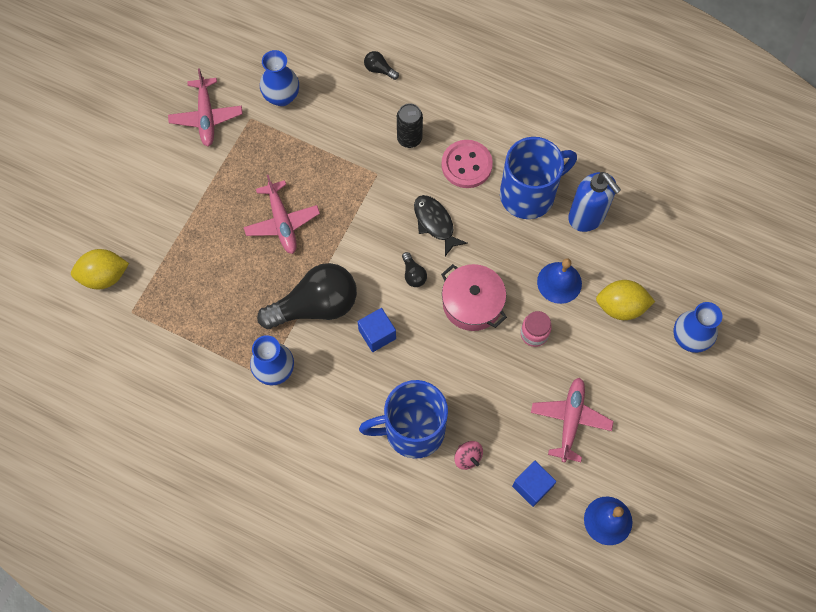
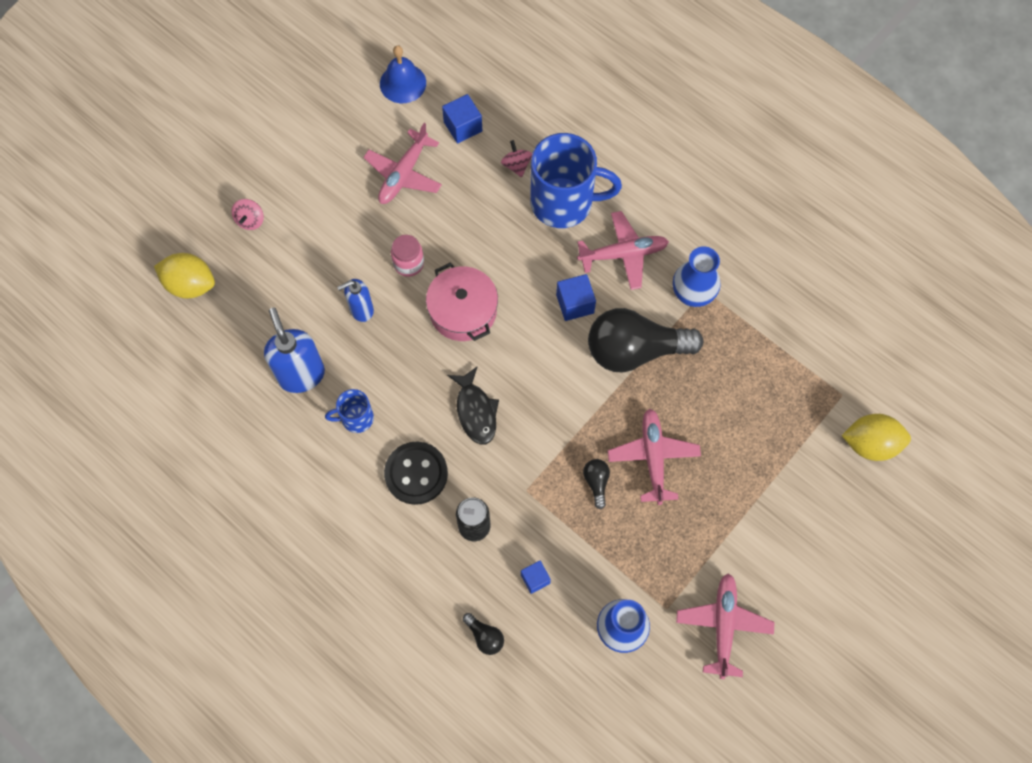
camera: 165 degrees left, 0 degrees up
(345, 392) = (623, 254): none -> pink plane
(353, 114) = (535, 579): none -> blue cube
(413, 274) = (518, 358): black light bulb -> black light bulb (596, 482)
(466, 165) = (416, 474): pink button -> black button
(529, 194) = (356, 418): blue mug -> blue mug, size x0.49
(559, 282) = (361, 310): blue bell -> blue soap dispenser
(620, 307) = (307, 268): yellow lemon -> yellow lemon (190, 285)
(689, 338) = (250, 220): blue vase -> pink spinning top

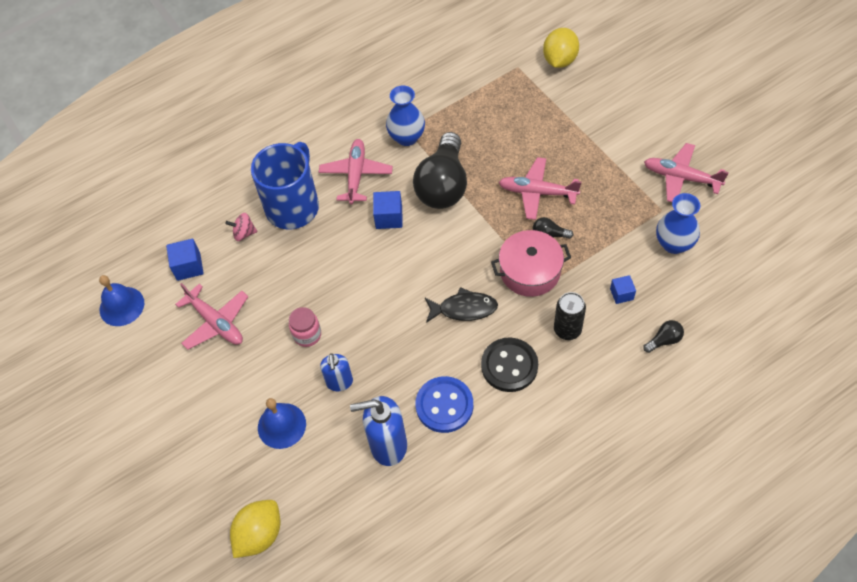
camera: 70 degrees left, 10 degrees down
(250, 220) = (210, 465): pink spinning top -> none
(303, 270) = (281, 425): none -> blue bell
(356, 418) = (444, 405): blue mug -> blue button
(463, 311) = (368, 301): pink pot -> pink pot (530, 271)

